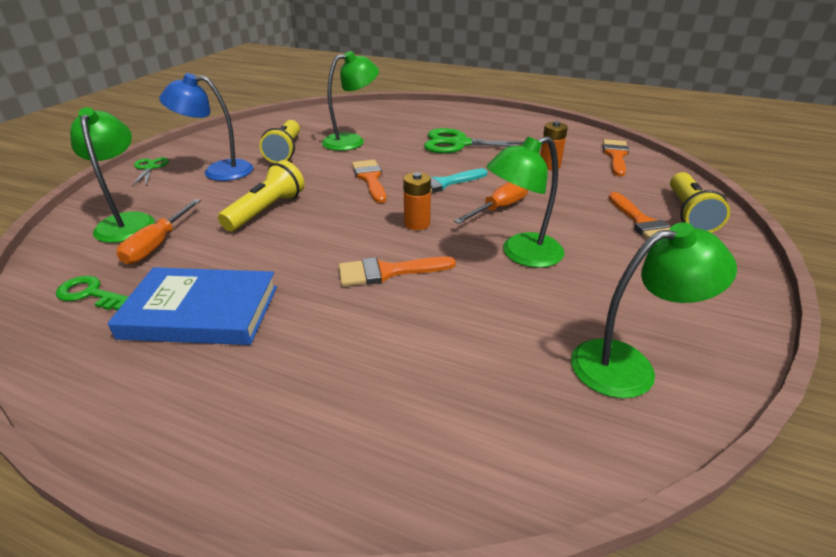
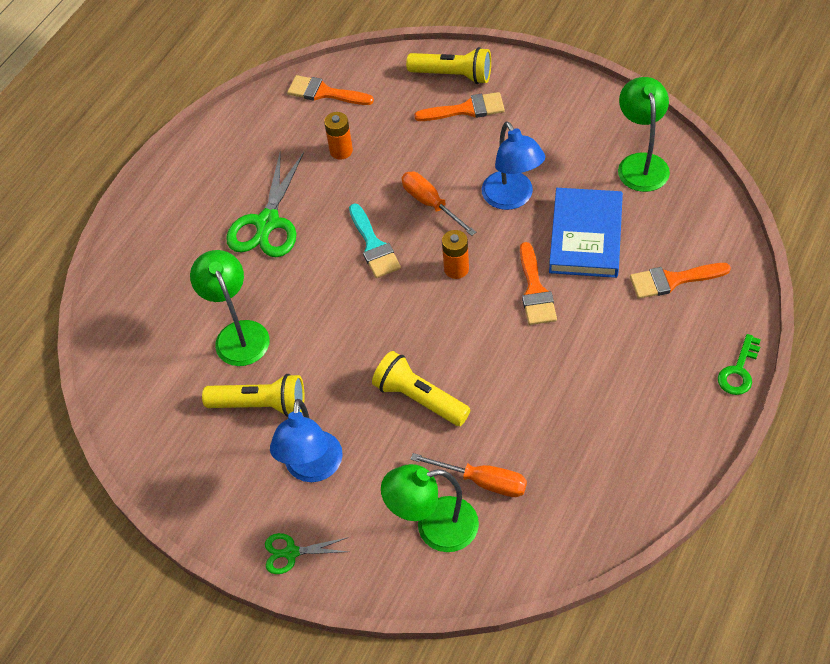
camera: 80 degrees left, 20 degrees up
(90, 294) = (564, 509): green key -> green key (739, 371)
(201, 312) = (588, 415): blue book -> blue book (585, 236)
(370, 179) = (354, 309): orange brush -> orange brush (672, 280)
(521, 254) = (512, 198): green lamp -> blue lamp

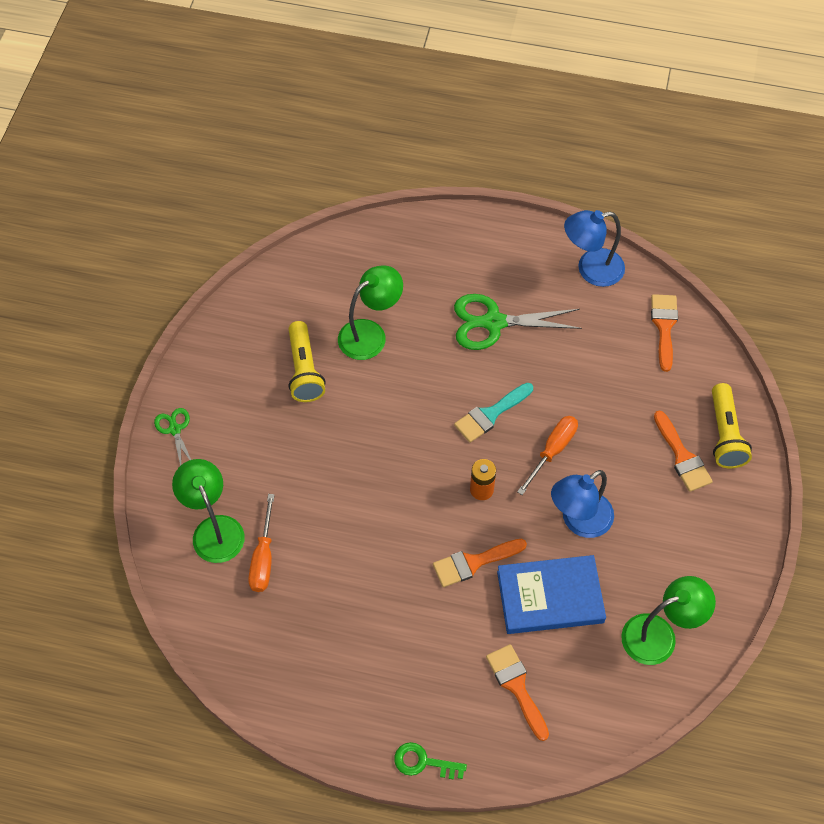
camera: 70 degrees right, 5 degrees up
(312, 468) = (252, 425): blue lamp -> blue lamp (591, 269)
(341, 151) = (595, 359): orange battery -> none
(419, 398) = (335, 490): yellow flashlight -> none

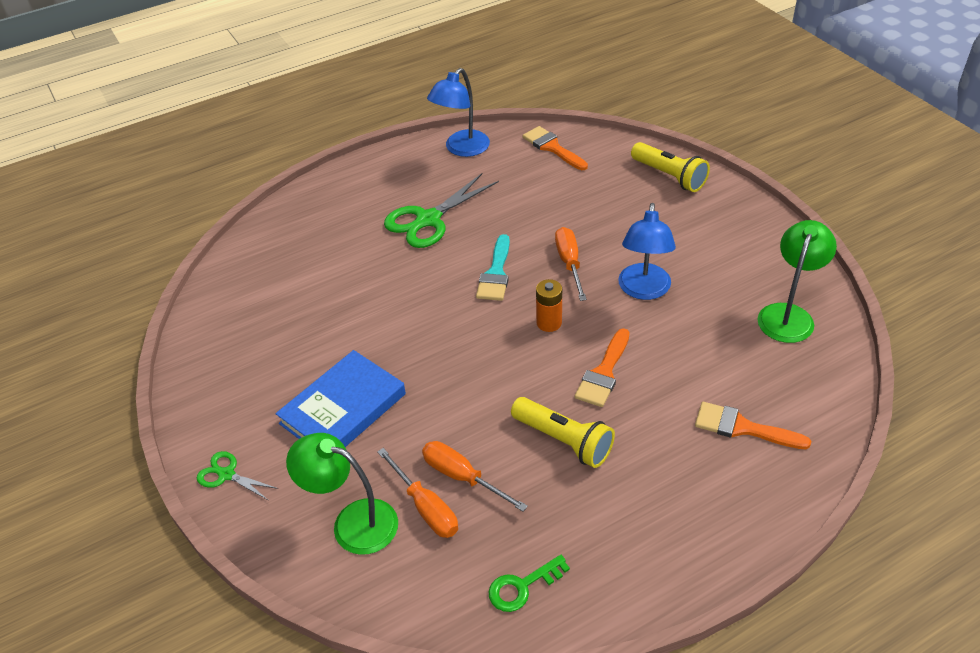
camera: 40 degrees left, 15 degrees down
(304, 370) = (306, 348): yellow flashlight -> yellow flashlight (564, 441)
(305, 557) = (462, 477): none -> orange screwdriver
(370, 334) = (336, 288): green lamp -> none
(423, 762) = (748, 544): green key -> green key (522, 586)
(550, 597) = (686, 351): blue book -> blue book (343, 408)
(682, 457) = (660, 206): orange brush -> none

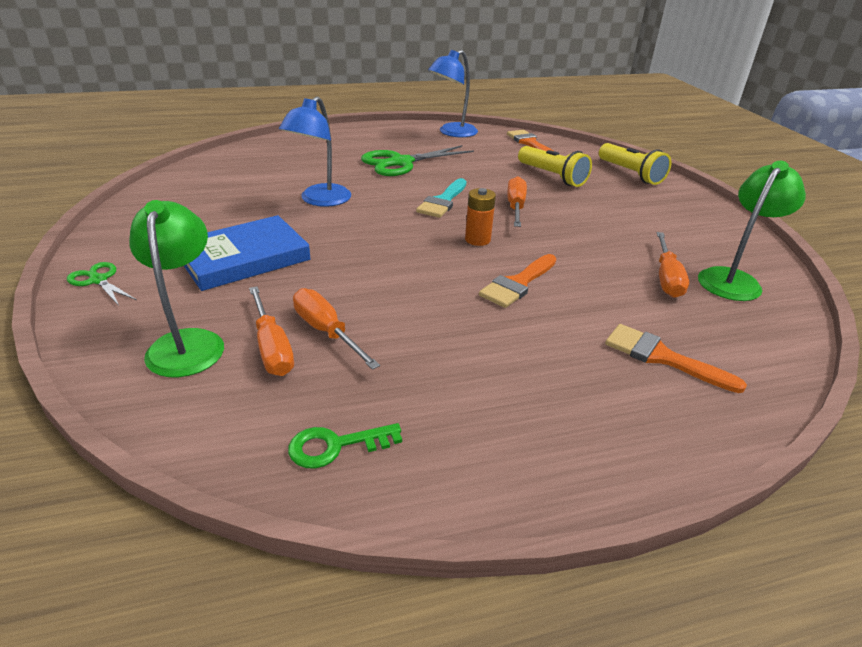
camera: 10 degrees right, 10 degrees down
(353, 522) = (188, 342): green lamp -> green lamp turned 45 degrees clockwise
(564, 441) = (452, 326): yellow flashlight -> yellow flashlight (552, 176)
(643, 290) = (582, 236): blue lamp -> blue lamp (320, 200)
(731, 329) = (666, 278): none -> orange screwdriver

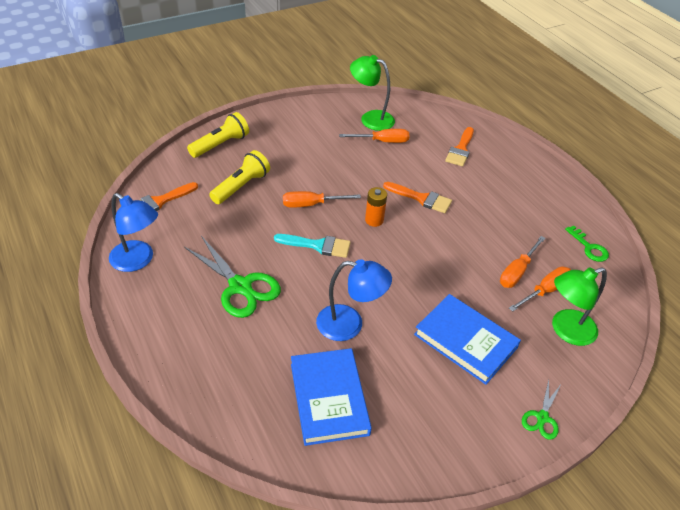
camera: 105 degrees left, 10 degrees up
(246, 180) = (329, 398): none -> blue book

